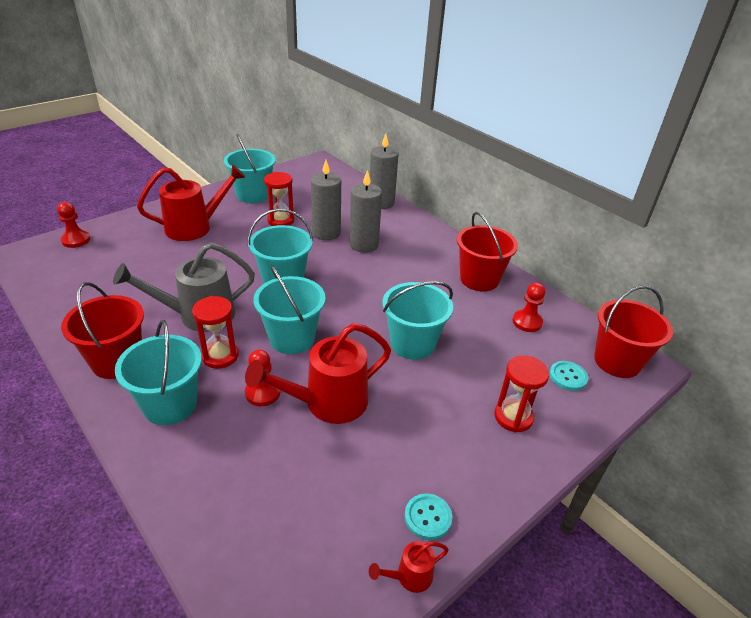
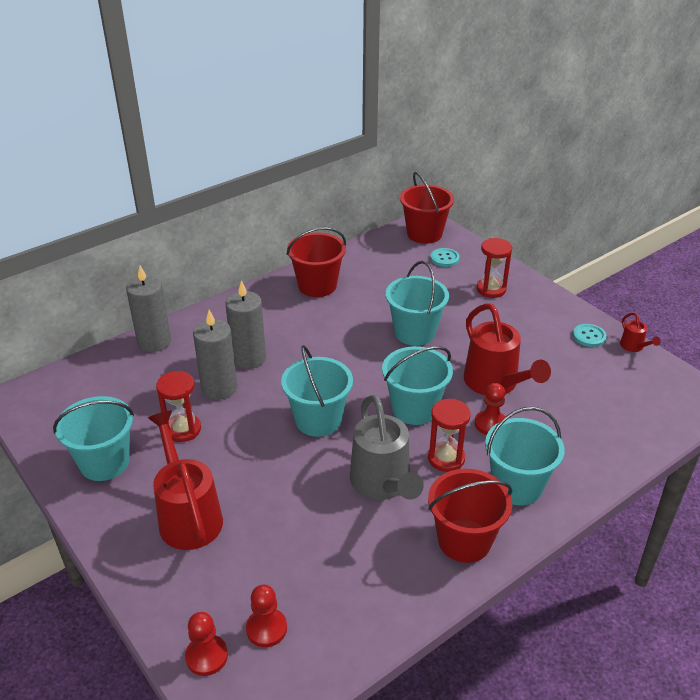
camera: 85 degrees left, 0 degrees up
(527, 322) = (380, 268): red pawn -> red pawn (266, 628)

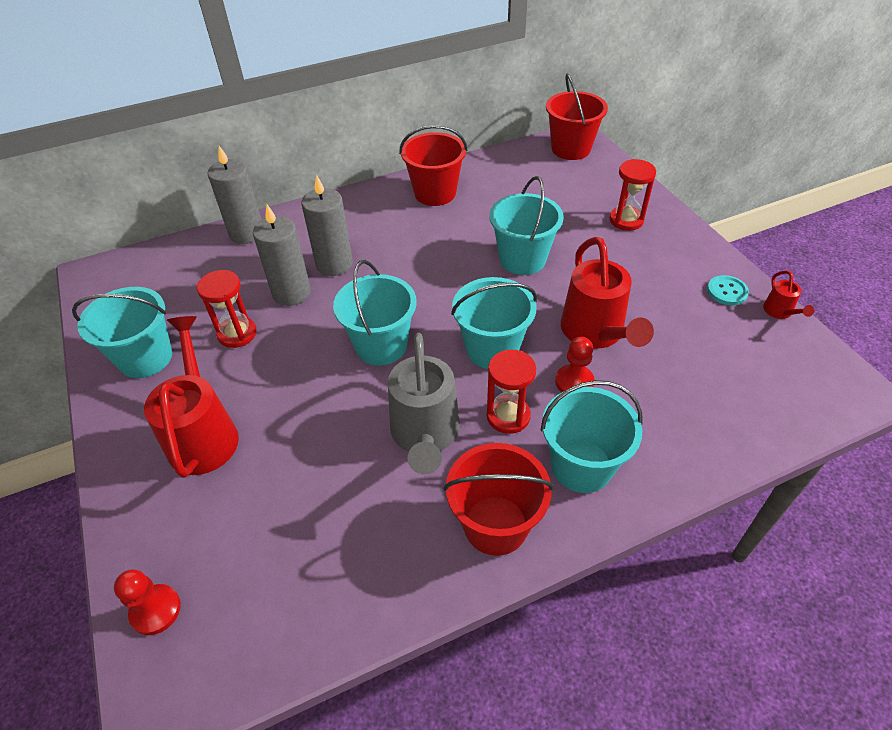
camera: 15 degrees right, 10 degrees up
(266, 628) = (232, 590): red pawn -> none
(444, 258) = (584, 179): turquoise button -> none

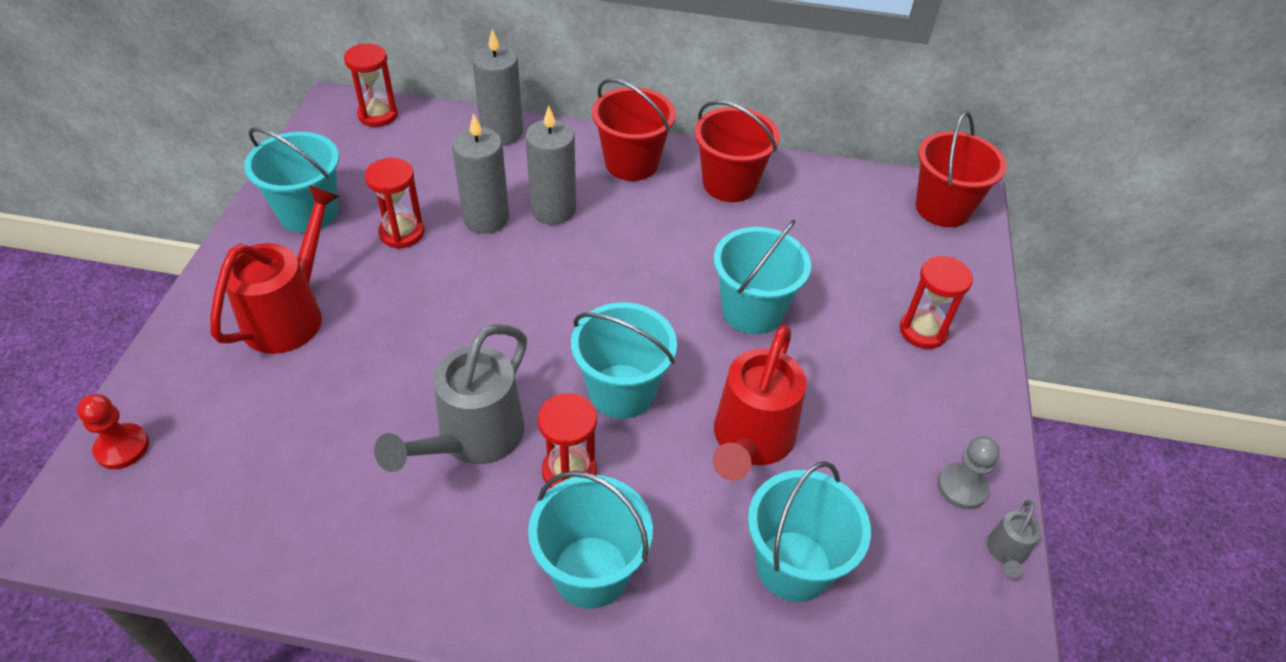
camera: 30 degrees right, 0 degrees up
(135, 265) = (378, 115): none -> red hourglass
(381, 345) = (517, 322): turquoise bucket -> turquoise bucket (793, 565)
(495, 525) = (451, 571): red bucket -> red bucket (631, 163)
(574, 382) = (672, 479): red pawn -> none
(727, 291) = (962, 487): turquoise button -> grey pawn
(780, 312) = (1005, 553): red watering can -> grey watering can

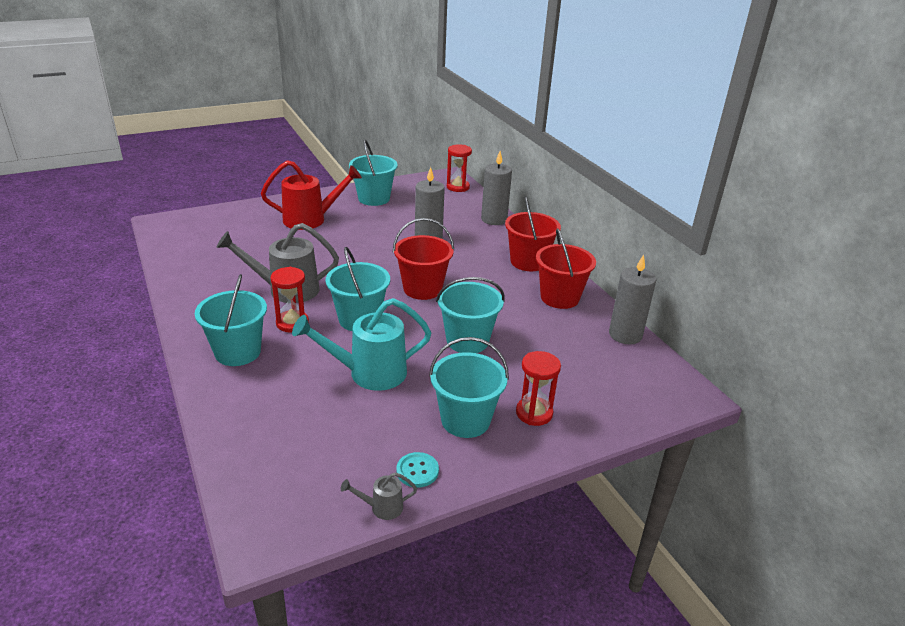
camera: 55 degrees right, 15 degrees down
(122, 447) = (206, 217): red pawn -> none
(402, 233) = (390, 223): red hourglass -> none
(553, 209) = (460, 253): grey candle -> grey candle (625, 335)
(750, 441) = (368, 373): red watering can -> turquoise watering can
(793, 565) = (296, 418): turquoise bucket -> turquoise bucket (465, 420)
(942, 208) = (664, 387): red bucket -> red bucket (422, 289)
(962, 487) = (417, 471): grey pawn -> turquoise button

